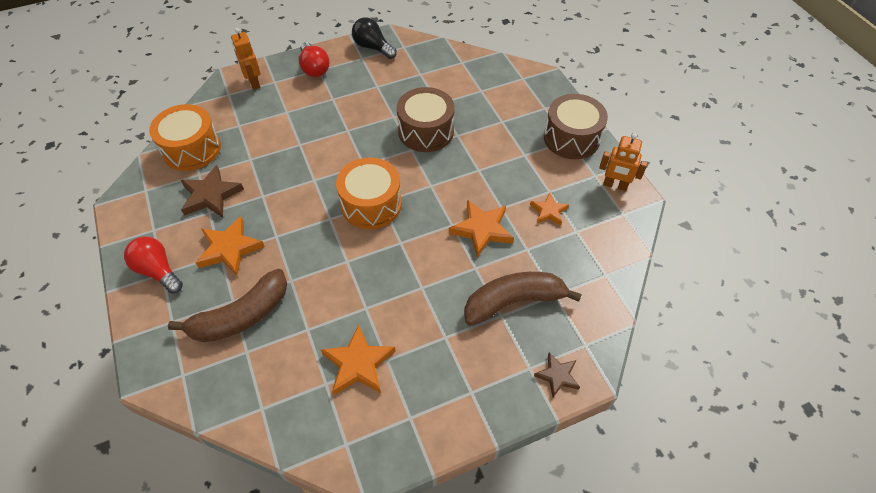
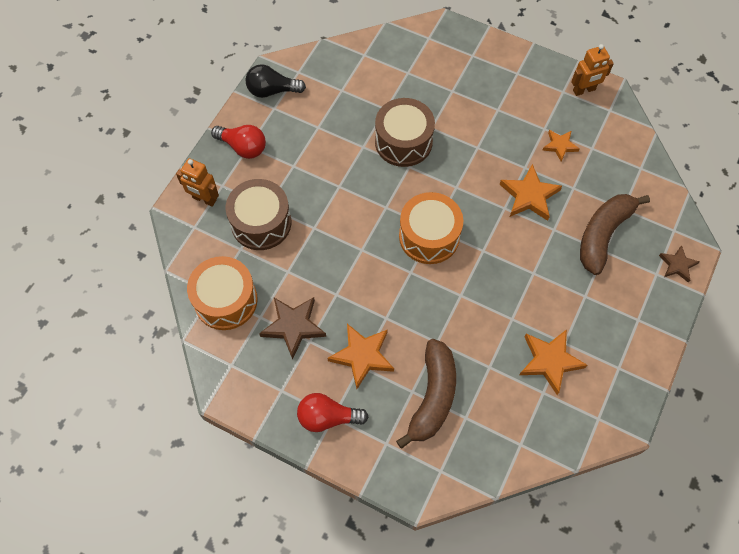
camera: 40 degrees left, 10 degrees up
(571, 138) = (517, 70): brown drum -> brown drum (261, 223)

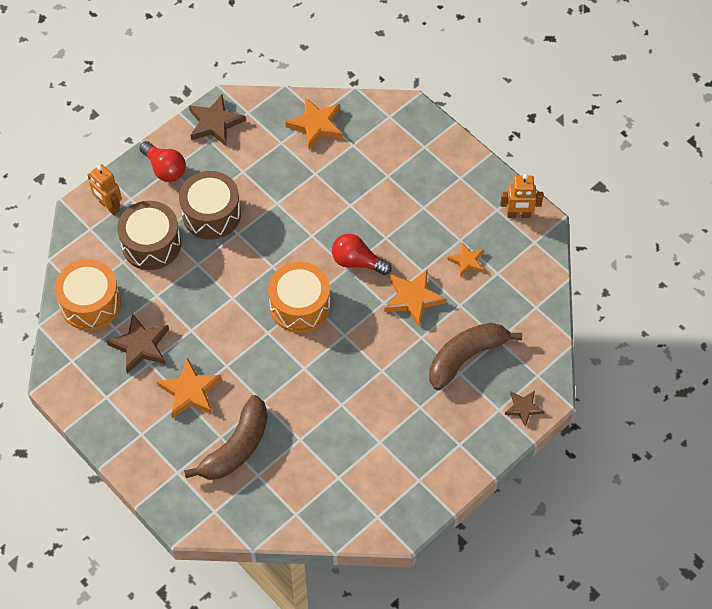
camera: 20 degrees right, 5 degrees down
(272, 90) = (215, 123): black light bulb -> brown star
(328, 417) = (136, 433): red light bulb -> red light bulb (357, 262)
(403, 142) = (317, 210): brown drum -> brown drum (211, 214)
(550, 361) = (357, 453): orange star -> orange star (316, 125)

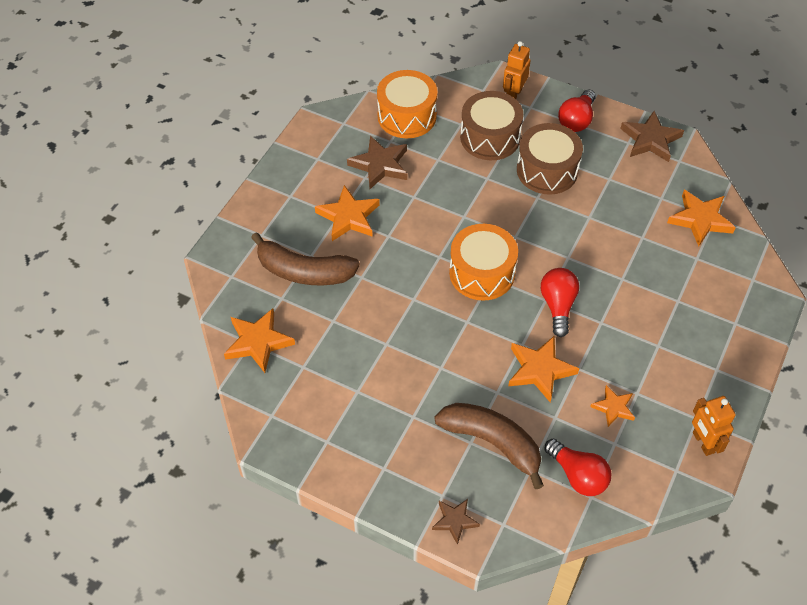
camera: 70 degrees right, 5 degrees down
(298, 507) = (258, 342): none -> orange star
(515, 309) = (578, 475): none -> red light bulb

